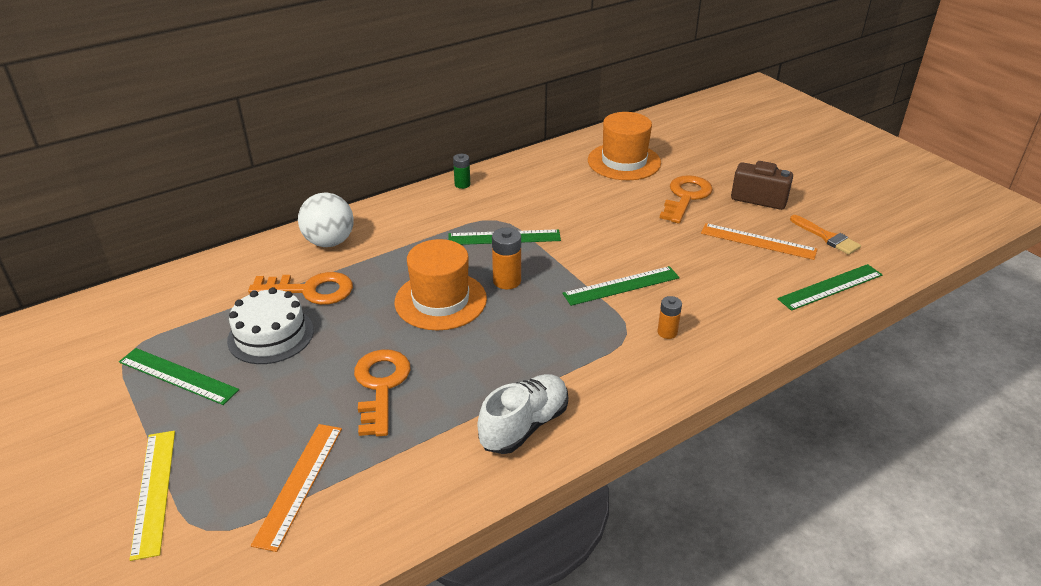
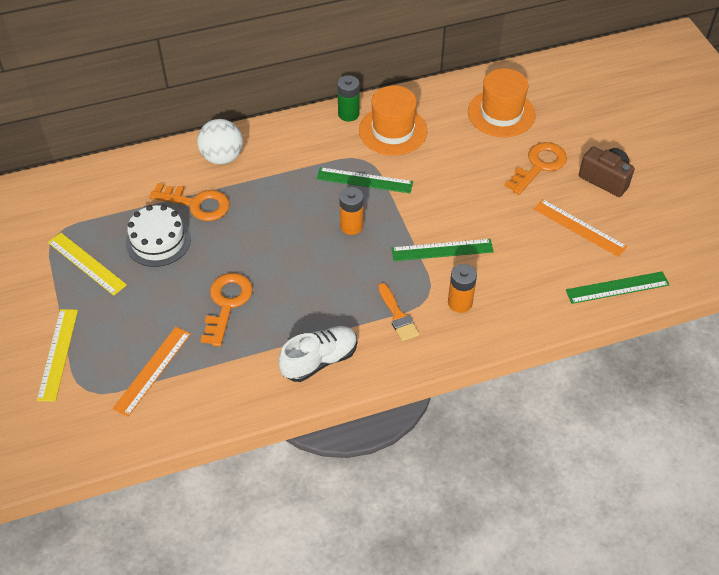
camera: 15 degrees right, 15 degrees up
(178, 376) = (86, 263): green ruler -> yellow ruler
(440, 300) = (293, 234): orange hat -> orange hat (393, 131)
(462, 184) = (348, 114): green battery -> green battery, size x1.53
(667, 332) = (460, 303): orange battery -> orange battery, size x1.53
(827, 237) = (643, 235): orange brush -> orange brush (398, 316)

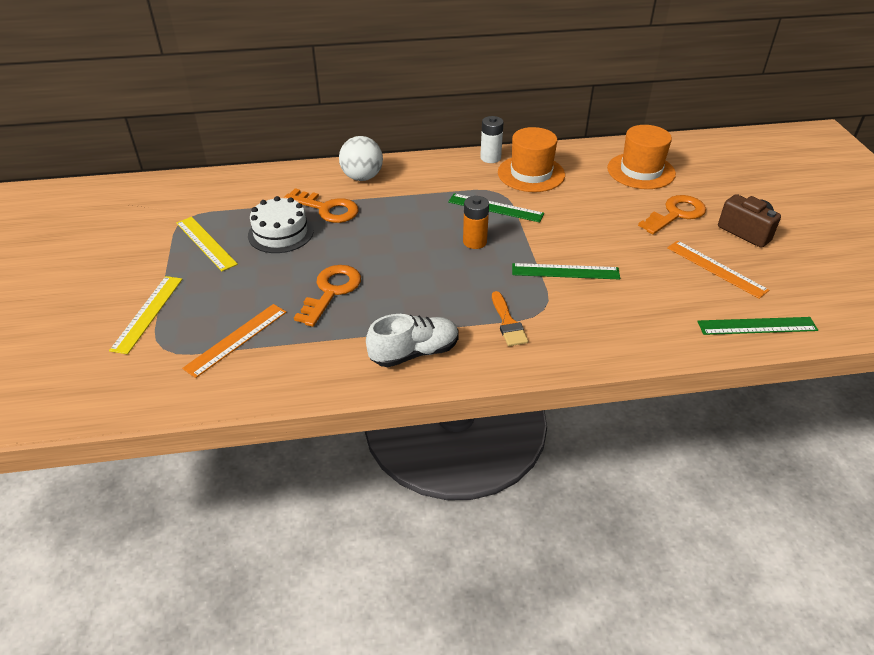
camera: 10 degrees right, 10 degrees down
(348, 114) = (490, 158): green battery -> white battery
(460, 303) = (577, 319): orange battery -> none

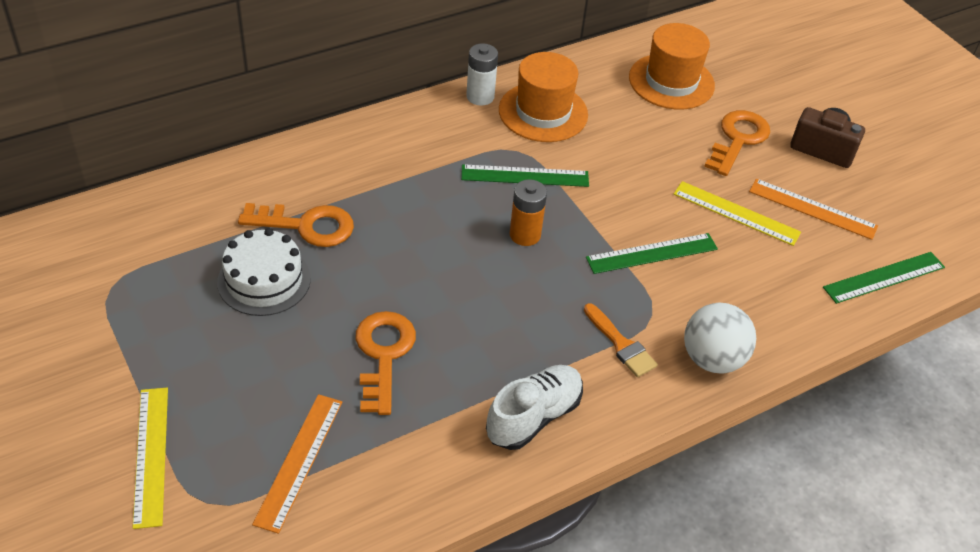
camera: 25 degrees left, 5 degrees up
(206, 243) = (166, 321): yellow ruler -> yellow ruler (736, 213)
(362, 177) = (326, 163): white ball -> white ball (712, 359)

